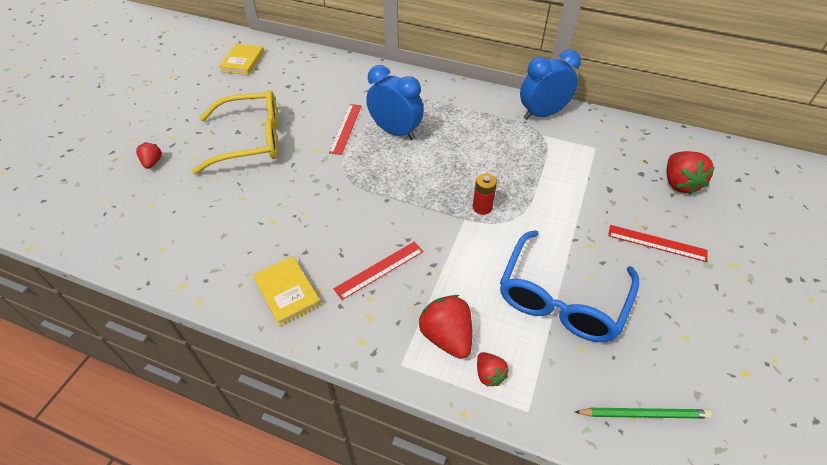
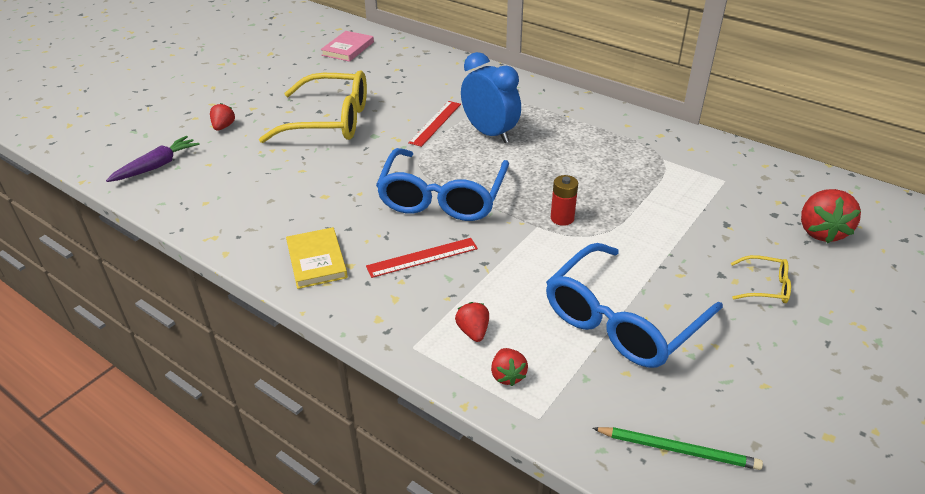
camera: 15 degrees right, 10 degrees down
(100, 217) = (156, 166): none -> purple carrot
(243, 61) = (348, 49): yellow book -> pink book
(376, 204) = (442, 197): none -> blue glasses
(446, 336) = (473, 331): red strawberry -> red strawberry, size x0.56
(542, 114) = (671, 139): blue clock -> none
(656, 243) = (765, 286): red ruler -> yellow glasses

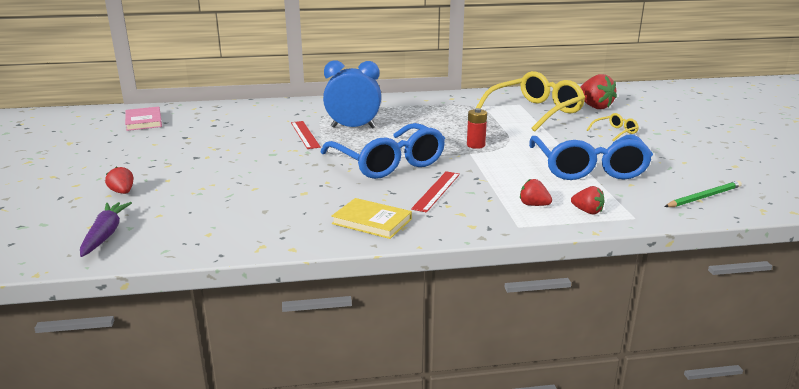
camera: 45 degrees left, 15 degrees down
(330, 121) = (218, 158): yellow glasses -> yellow glasses (535, 112)

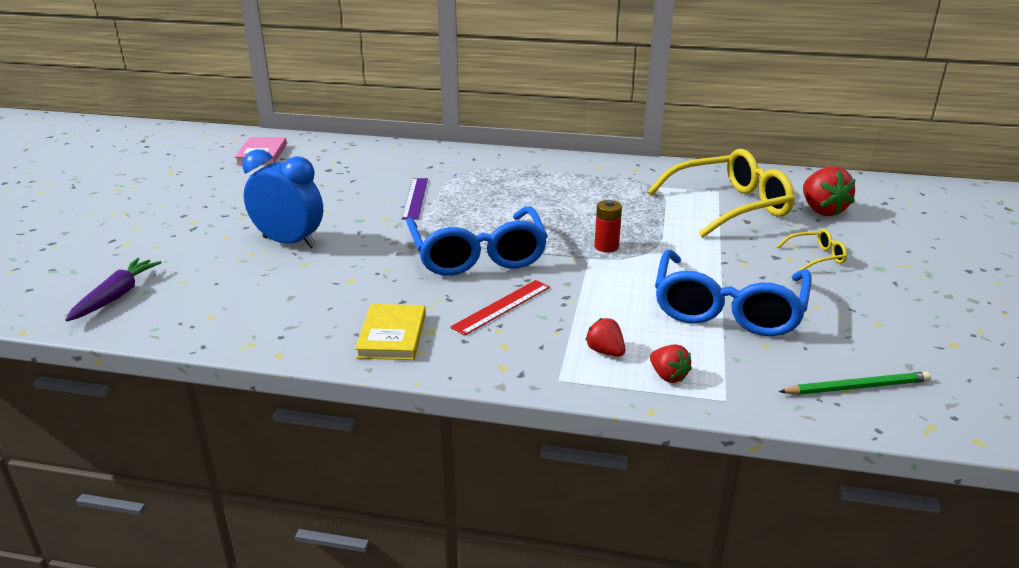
camera: 20 degrees right, 5 degrees up
(122, 192) = (172, 245): red strawberry -> none
(304, 134) = (415, 198): red ruler -> purple ruler
(353, 127) = (478, 196): blue clock -> blue clock (289, 242)
(372, 221) = (392, 335): yellow book -> yellow book turned 45 degrees clockwise

